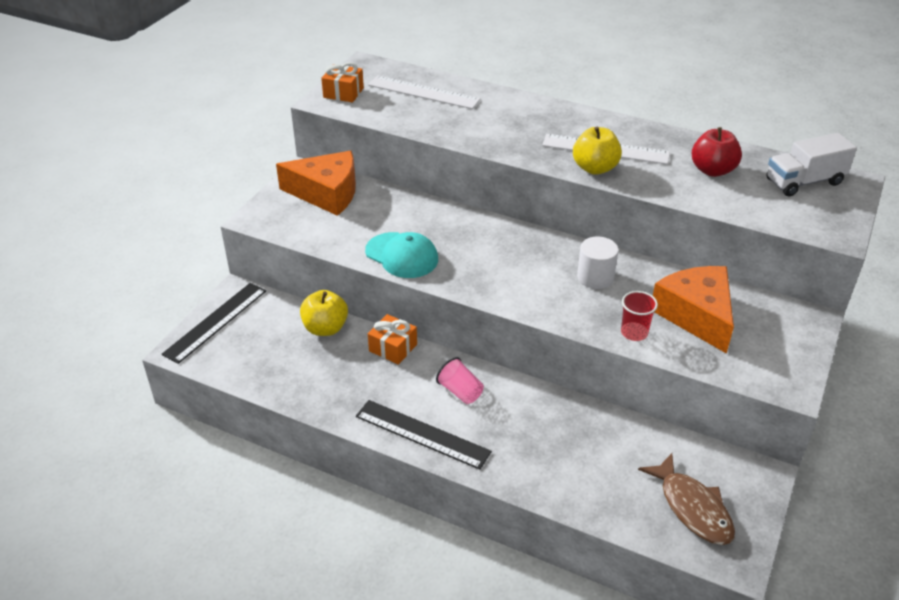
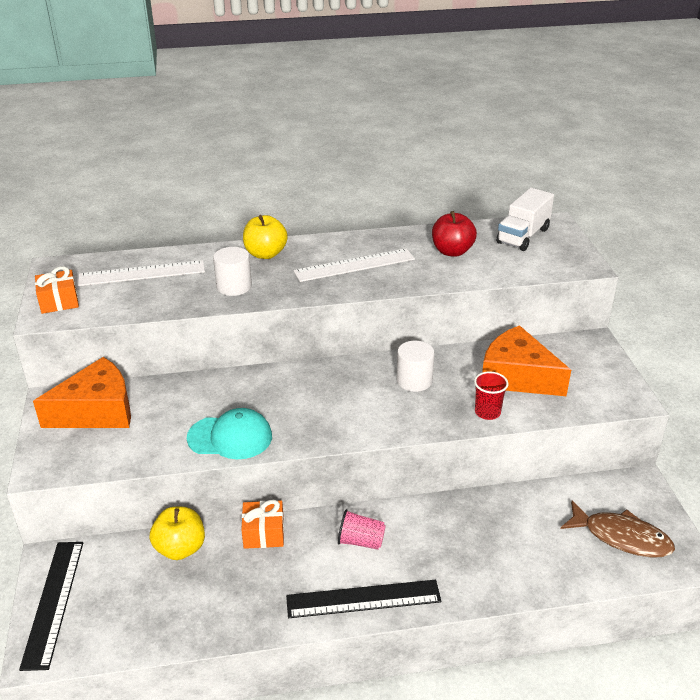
camera: 35 degrees left, 5 degrees down
(484, 129) = (234, 286): none -> white cylinder
(595, 168) = (362, 284): yellow apple -> yellow apple (265, 254)

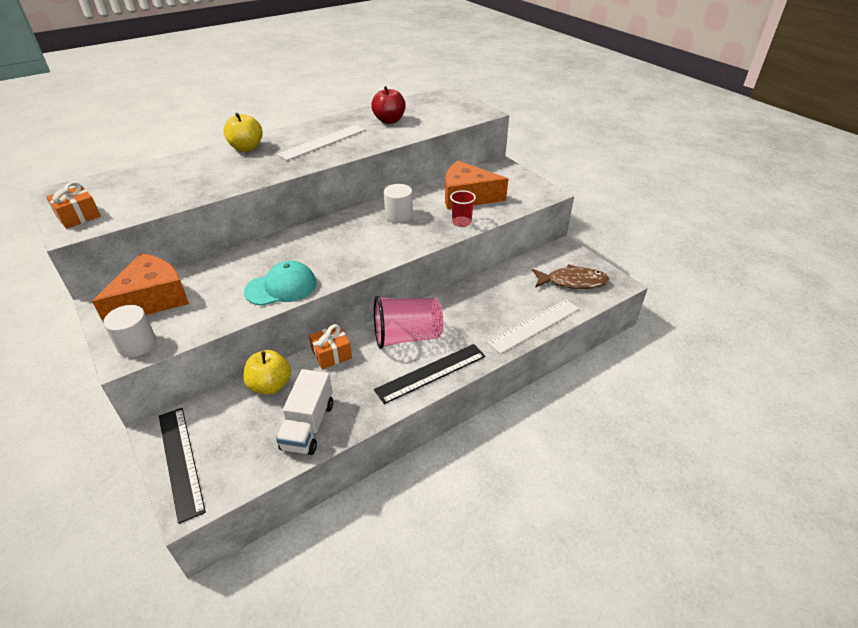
camera: 25 degrees left, 5 degrees up
(142, 273) = (146, 181): white ruler -> white ruler (534, 325)
(234, 286) = (234, 174): white cylinder -> white cylinder (137, 344)
(361, 541) = (407, 337): pink cup -> pink cup, size x1.89
(523, 236) = (431, 103): white truck -> white truck (308, 426)

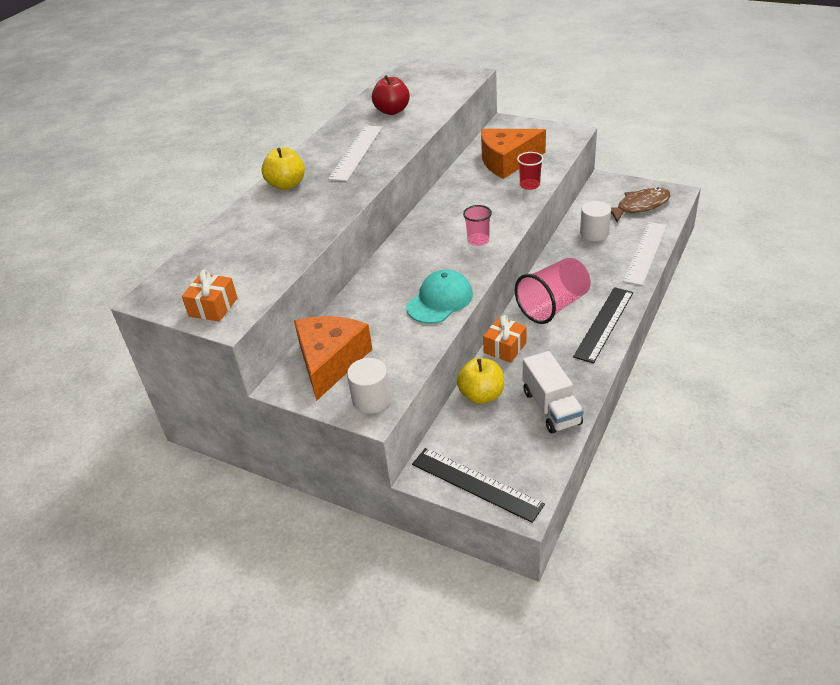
camera: 25 degrees left, 0 degrees up
(368, 251) = (478, 240): none -> pink cup
(399, 215) = (467, 200): white cylinder -> white cylinder (594, 233)

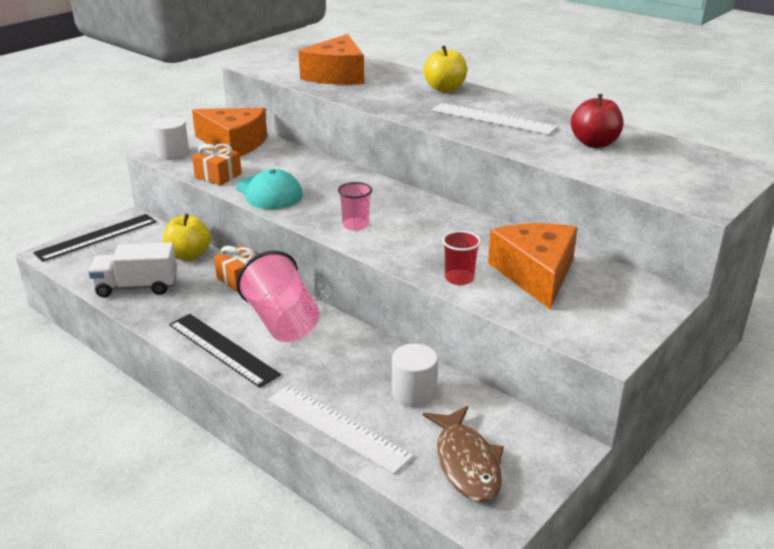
camera: 100 degrees right, 10 degrees down
(213, 307) = (275, 62): orange gift -> orange gift (218, 176)
(256, 252) = (336, 75): none -> orange cheese

